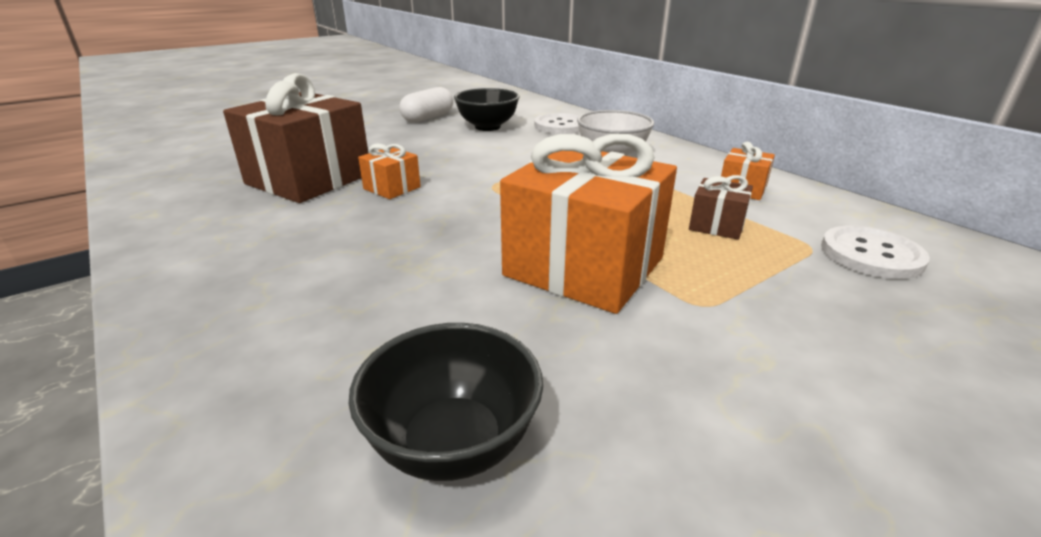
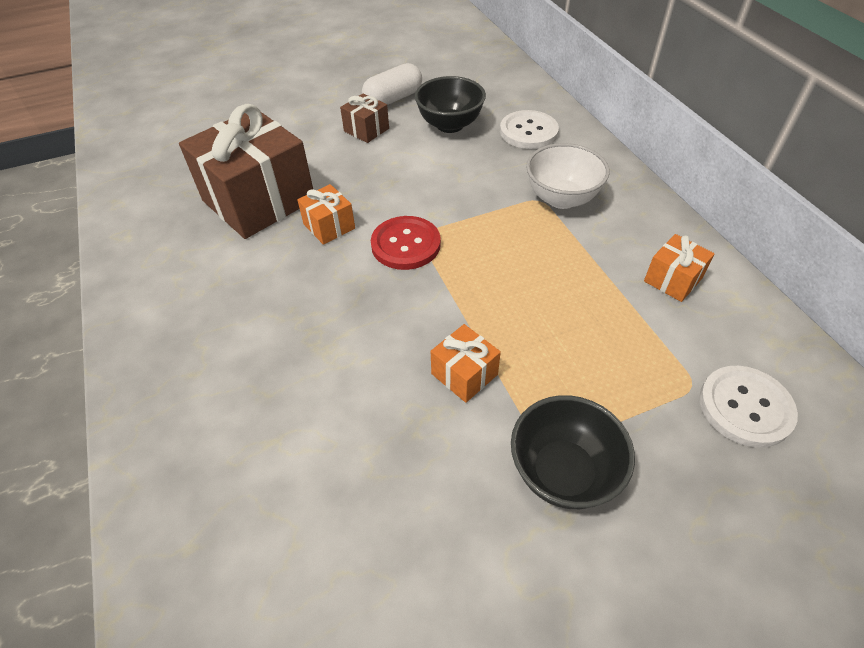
camera: 15 degrees right, 20 degrees up
(453, 443) = (303, 547): black bowl -> black bowl (563, 472)
(478, 192) = (406, 244): none -> red button
(584, 266) = (464, 374): orange gift -> orange gift, size x0.45
(716, 225) = (614, 335): brown gift -> brown gift (366, 130)

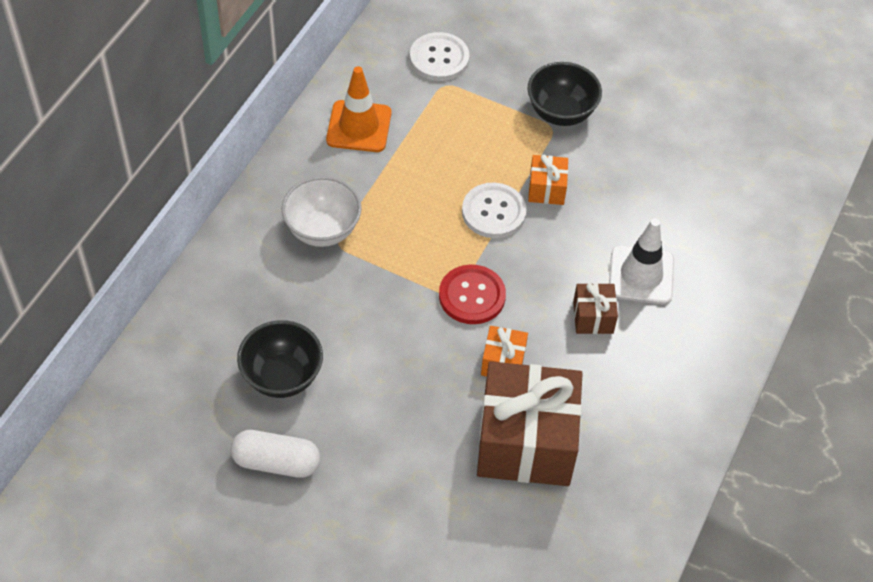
camera: 135 degrees left, 5 degrees up
(288, 375) = (641, 275): none -> white traffic cone
(366, 130) = (352, 442): brown gift -> brown gift (593, 317)
(528, 131) = (240, 306): white button -> white button (493, 212)
(673, 280) = (359, 126): orange gift -> orange traffic cone

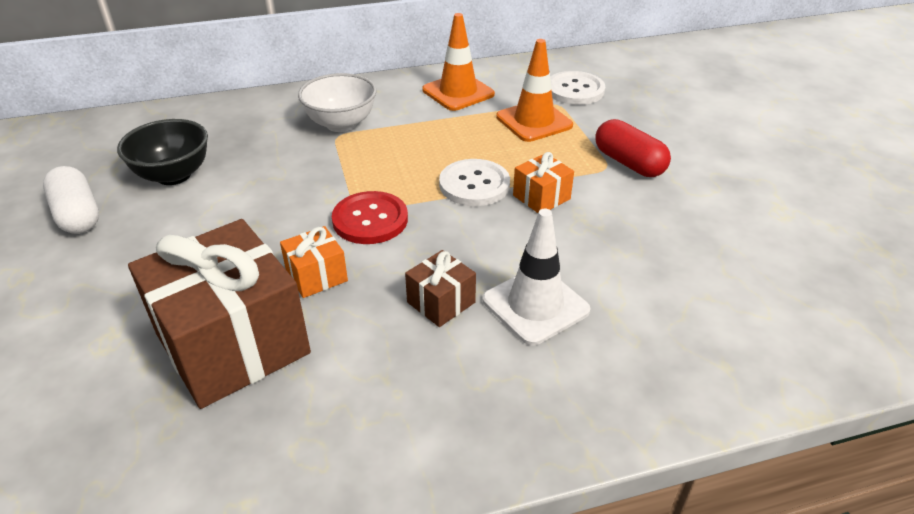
camera: 50 degrees right, 15 degrees down
(453, 117) = (534, 121): none -> orange traffic cone
(561, 113) = (629, 163): black bowl -> red capsule

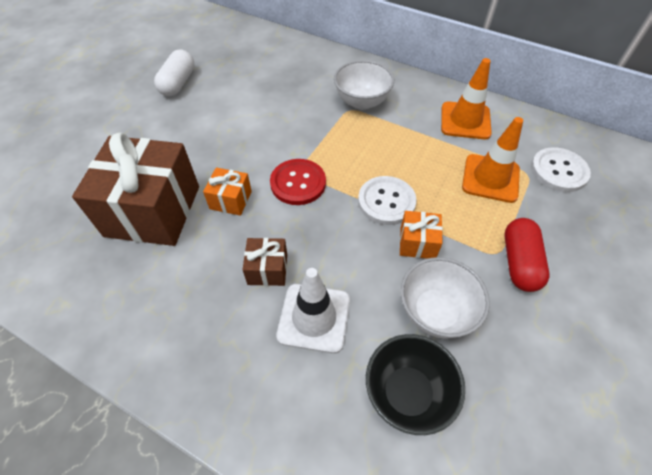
camera: 45 degrees right, 15 degrees up
(173, 175) = (241, 85): black bowl -> black bowl (407, 393)
(619, 232) = (435, 312): none -> white bowl

